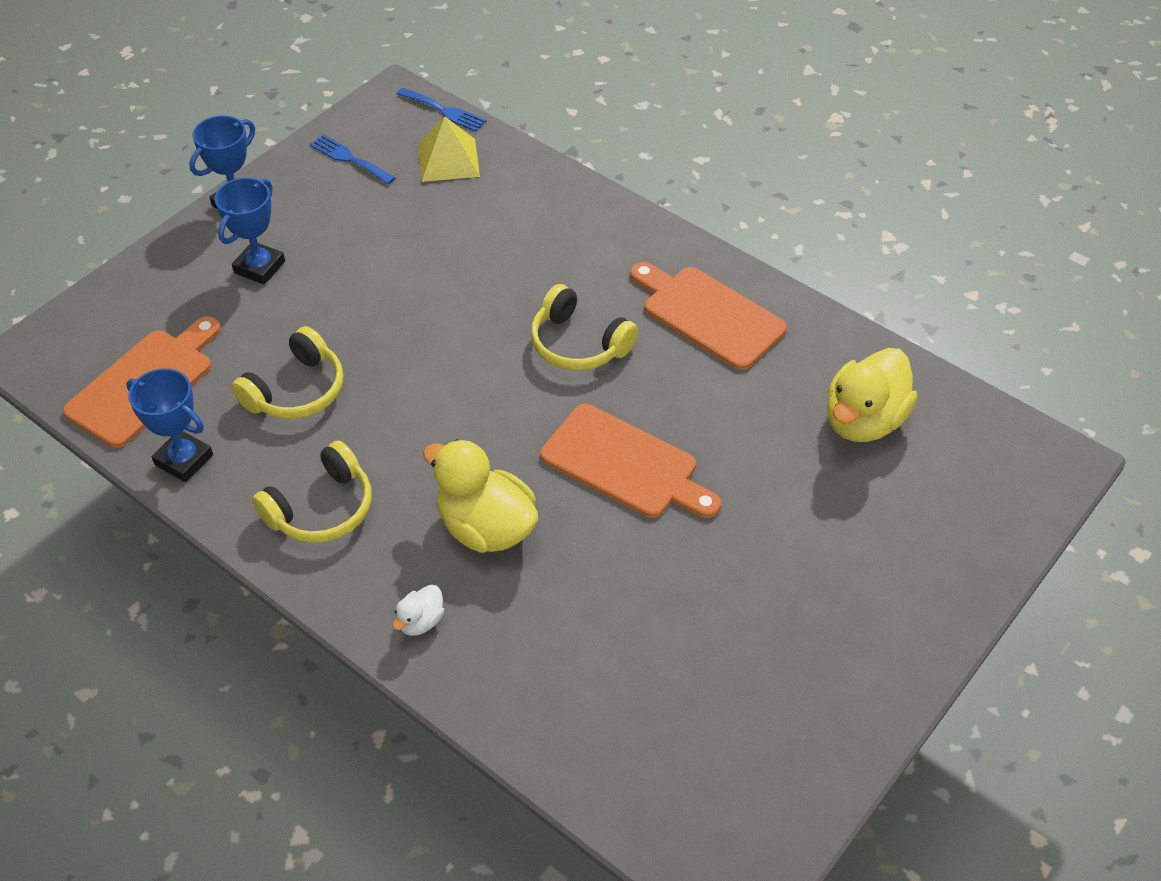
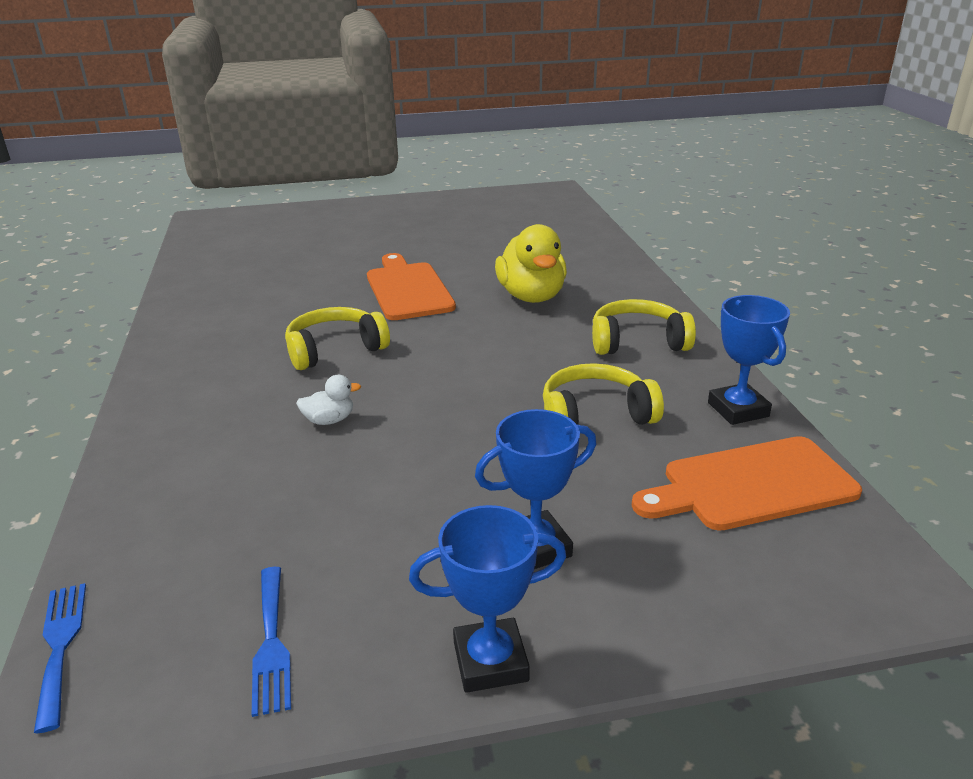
camera: 140 degrees left, 20 degrees down
(420, 621) = (616, 280): white duck -> white duck (329, 420)
(448, 160) = (173, 563): yellow pyramid -> none
(578, 344) = (335, 349): yellow headphones -> yellow headphones turned 105 degrees counterclockwise
(708, 314) = (224, 327): orange cutting board -> none
(863, 421) = (250, 257): yellow duck -> none

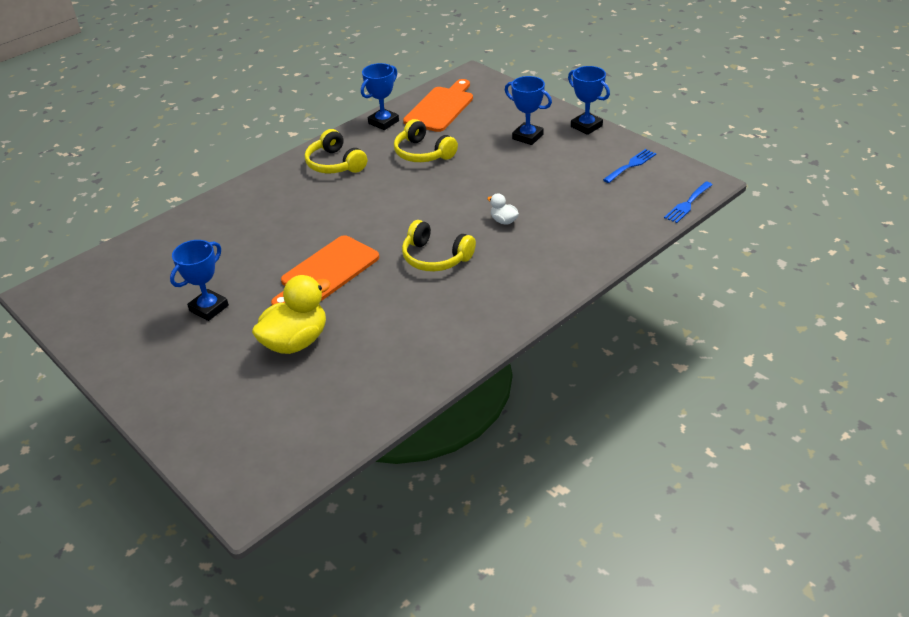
camera: 120 degrees left, 10 degrees up
(436, 236) = (209, 308): none -> blue trophy
(531, 296) = (300, 217): yellow duck -> yellow duck (296, 342)
(751, 485) = (441, 108): orange cutting board -> orange cutting board turned 105 degrees counterclockwise

